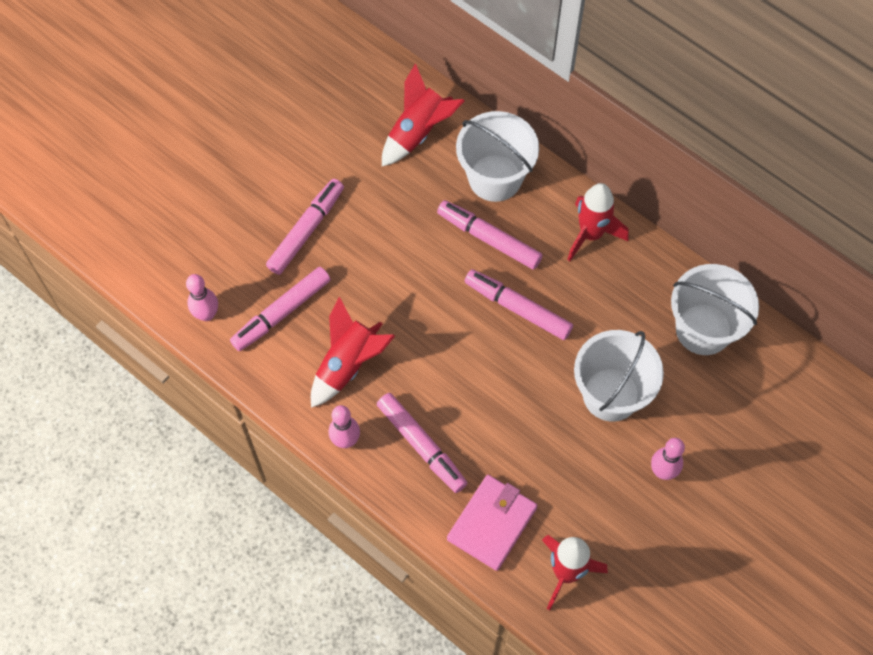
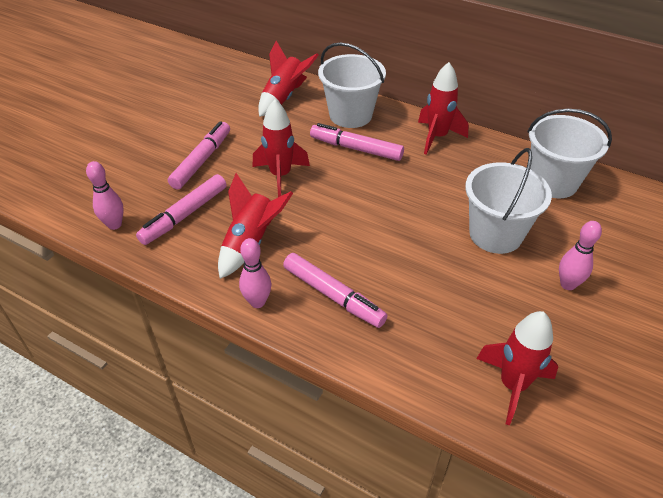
camera: 10 degrees left, 20 degrees down
(393, 269) = (280, 176): none -> red rocket
(492, 523) = (421, 352): pink wallet -> none
(518, 308) = (393, 187): pink marker -> none

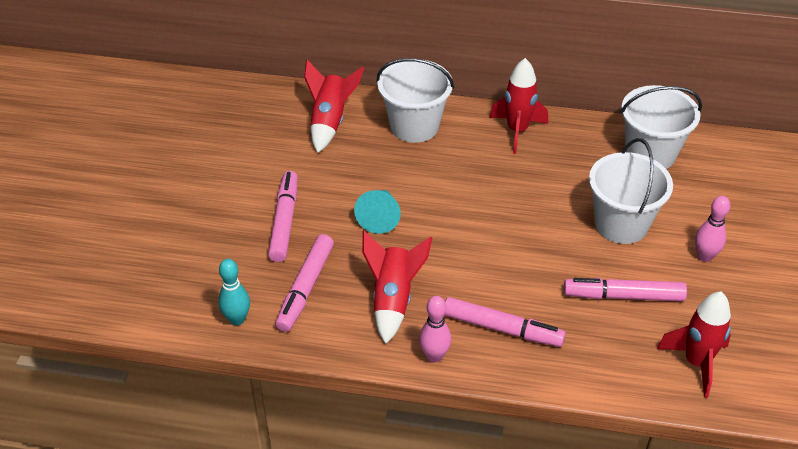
camera: 20 degrees left, 0 degrees up
(114, 224) = (237, 319): pink bowling pin -> turquoise bowling pin
(280, 176) = (380, 217): red rocket -> turquoise cone
(356, 149) = (441, 165): pink marker -> pink marker (623, 296)

